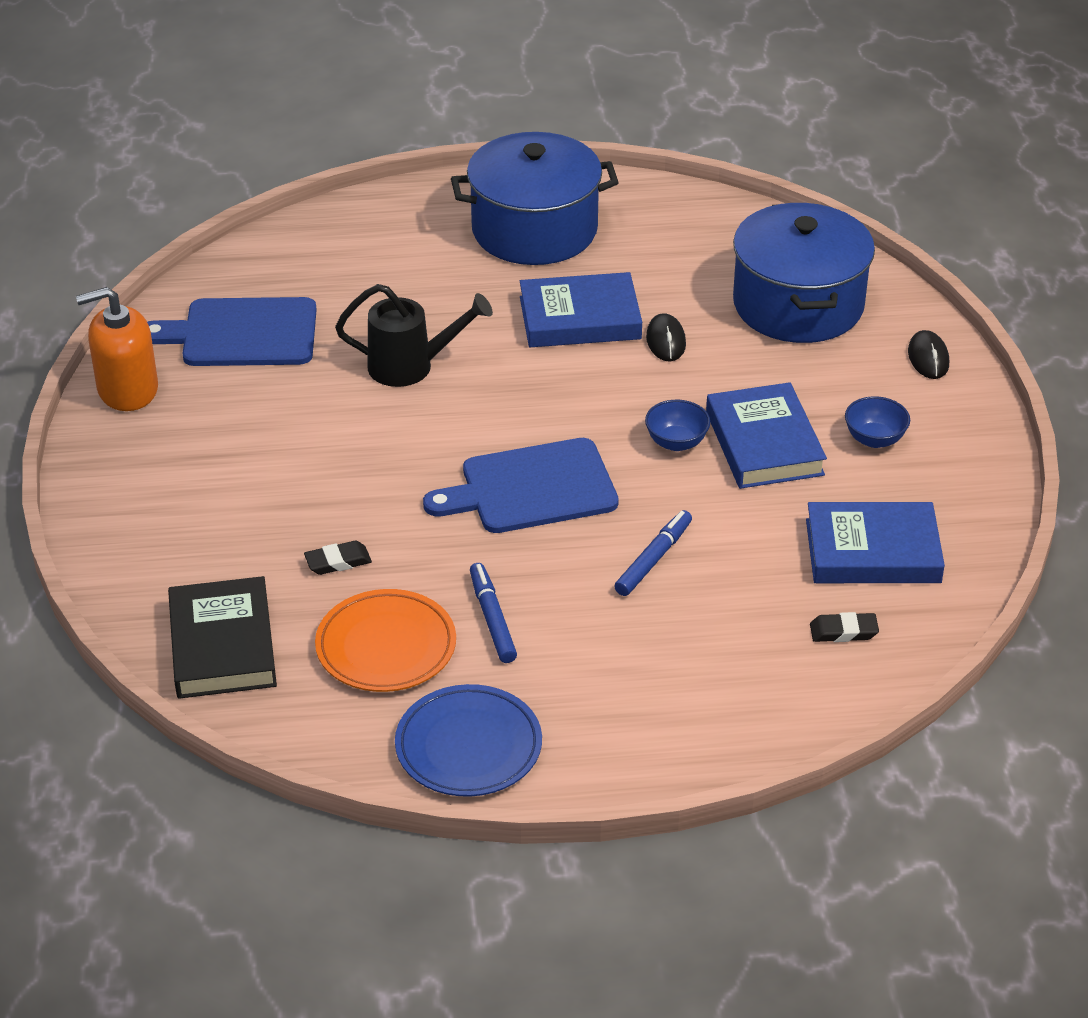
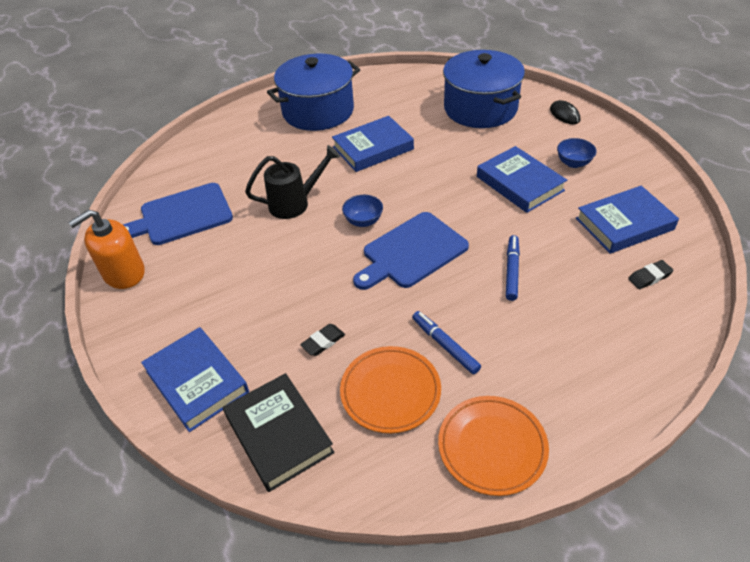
camera: 20 degrees left, 5 degrees up
(156, 554) = (197, 381): none -> blue book
(468, 746) = (492, 447): blue plate -> orange plate
(666, 341) = (427, 146): black mouse -> none
(676, 442) = (473, 198): blue bowl -> blue bowl (363, 221)

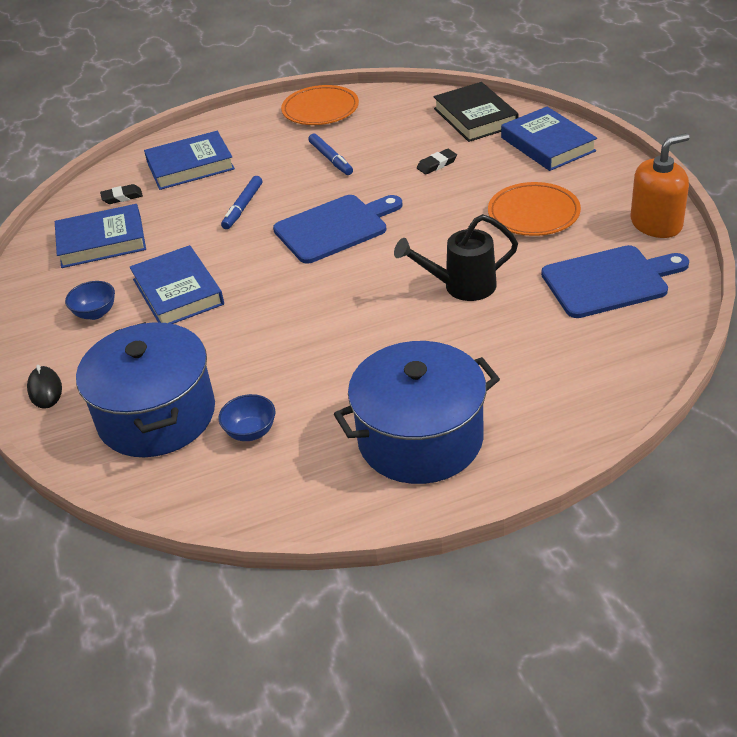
camera: 170 degrees left, 5 degrees down
(363, 221) = (379, 261): blue bowl -> blue bowl (250, 432)
(373, 148) = (344, 357): blue book -> blue book (190, 166)
(390, 391) = (385, 135): orange plate -> orange plate (533, 214)

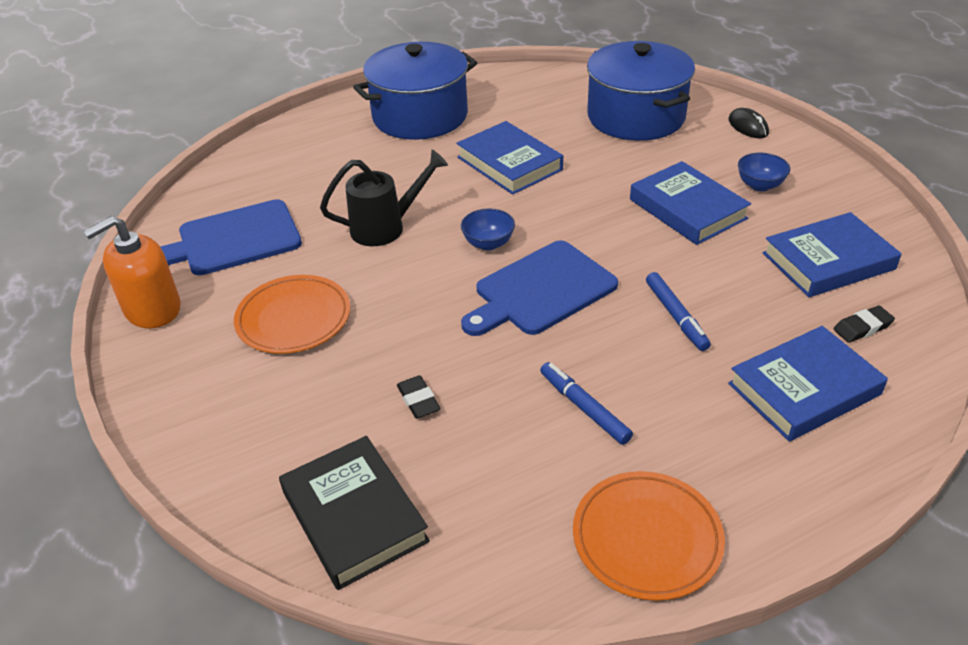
camera: 170 degrees right, 0 degrees up
(243, 207) = (676, 316): blue marker -> blue marker turned 150 degrees clockwise
(250, 432) = (553, 112): blue bowl -> blue bowl (488, 243)
(437, 164) = (418, 400): black eraser -> black eraser turned 75 degrees counterclockwise
(547, 144) = (245, 447): blue book -> blue book (509, 163)

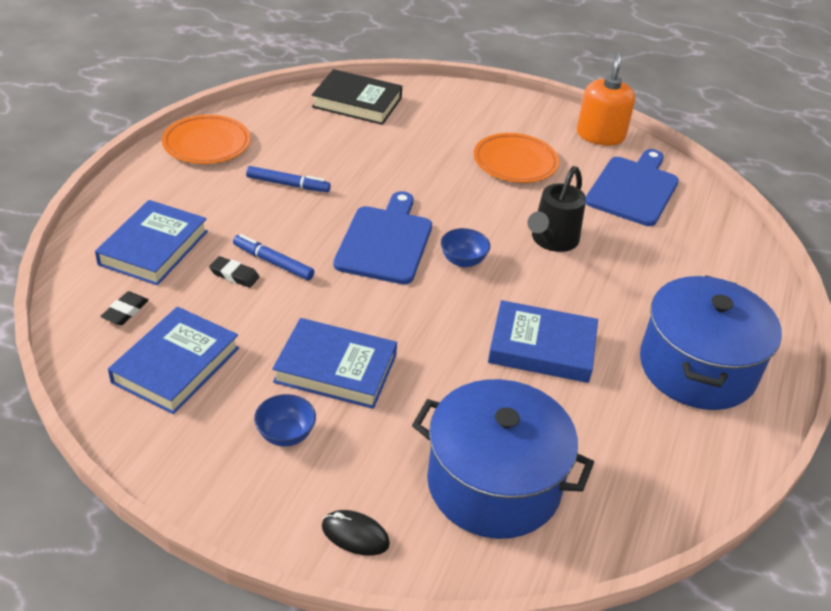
camera: 135 degrees right, 0 degrees up
(418, 400) = (386, 153): black eraser -> black eraser (234, 275)

